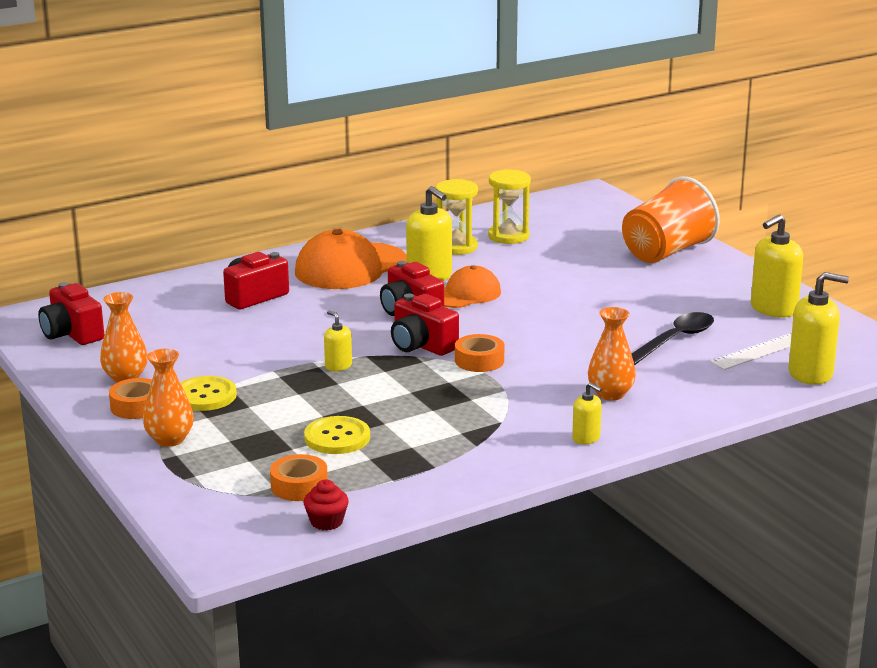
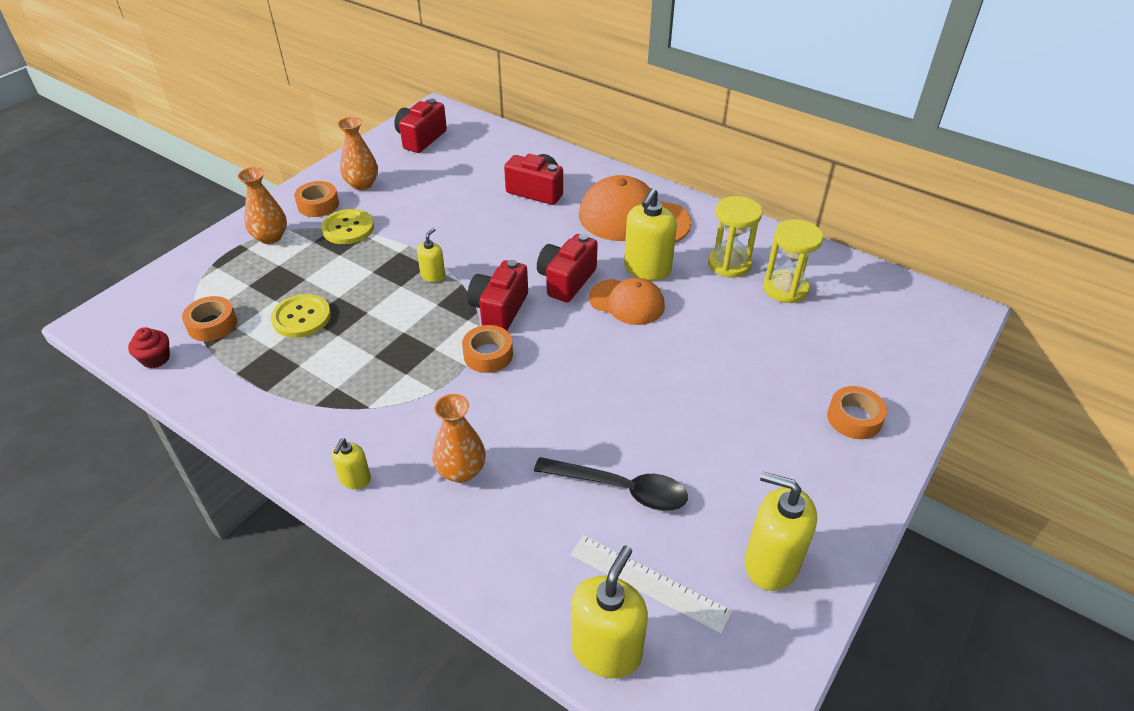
camera: 65 degrees right, 20 degrees up
(666, 252) = (854, 418): orange cup -> orange tape
(811, 374) = (606, 649): yellow soap dispenser -> yellow soap dispenser turned 135 degrees counterclockwise

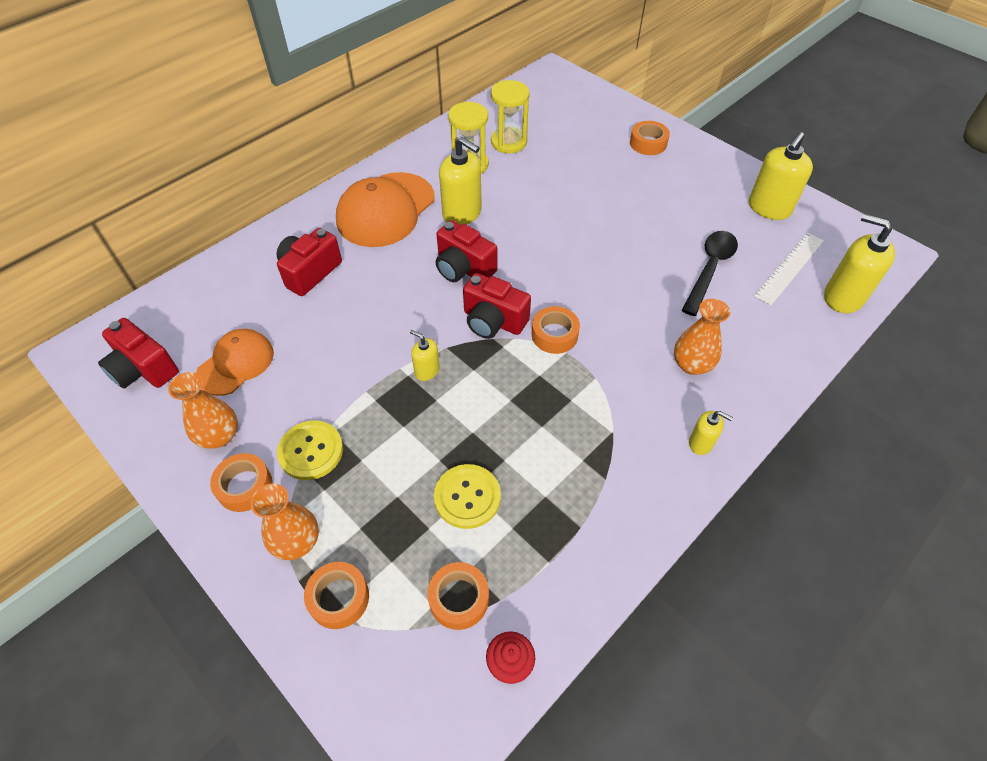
camera: 80 degrees left, 10 degrees up
(223, 265) = (339, 598): none -> orange tape
(627, 302) = (503, 233): orange cap -> orange cap (236, 364)

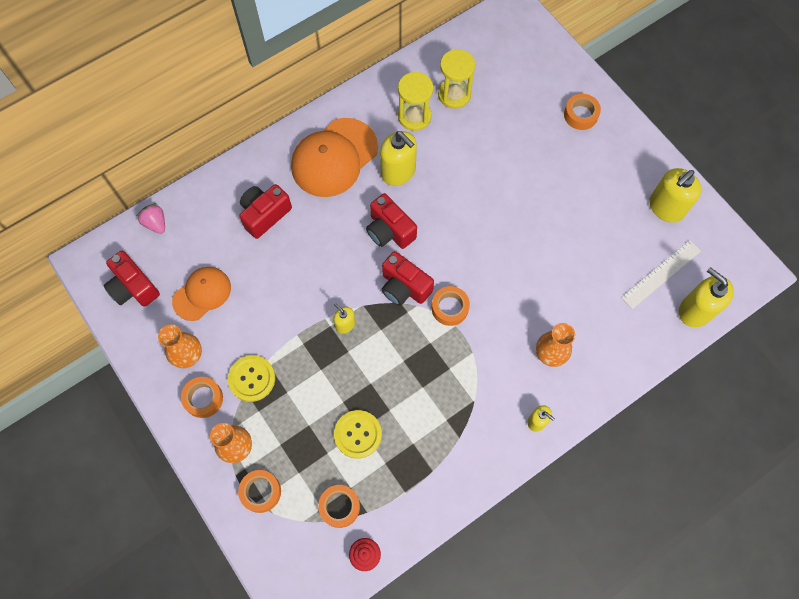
camera: 10 degrees right, 15 degrees up
(173, 298) = (156, 223): none -> pink strawberry
(710, 269) = (593, 264): black spoon -> none

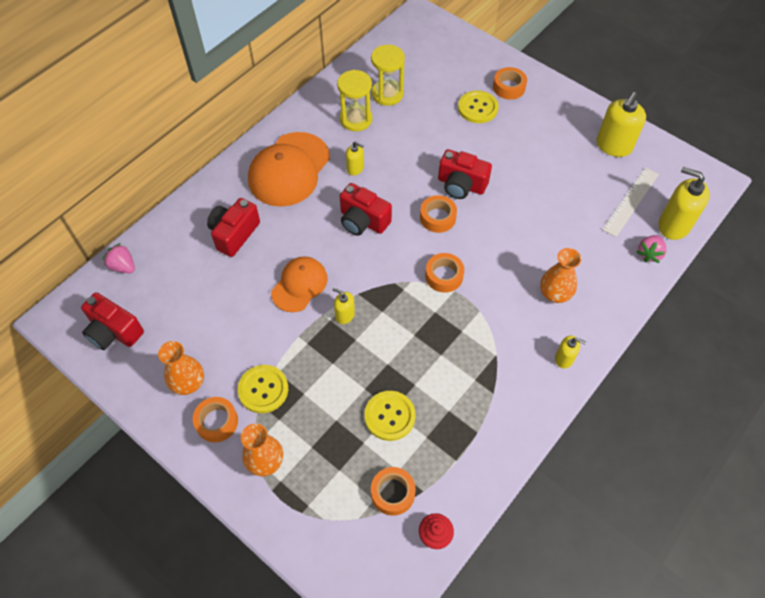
camera: 15 degrees left, 10 degrees down
(202, 294) = (189, 321): orange cap -> orange cap (299, 285)
(261, 492) = (304, 500): orange tape -> orange tape (437, 217)
(398, 171) = (355, 168): yellow soap dispenser -> yellow soap dispenser, size x0.53
(404, 287) = (393, 267): red camera -> red camera (461, 185)
(541, 132) = (477, 108): none -> yellow button
(659, 335) = (649, 254): none -> pink strawberry

